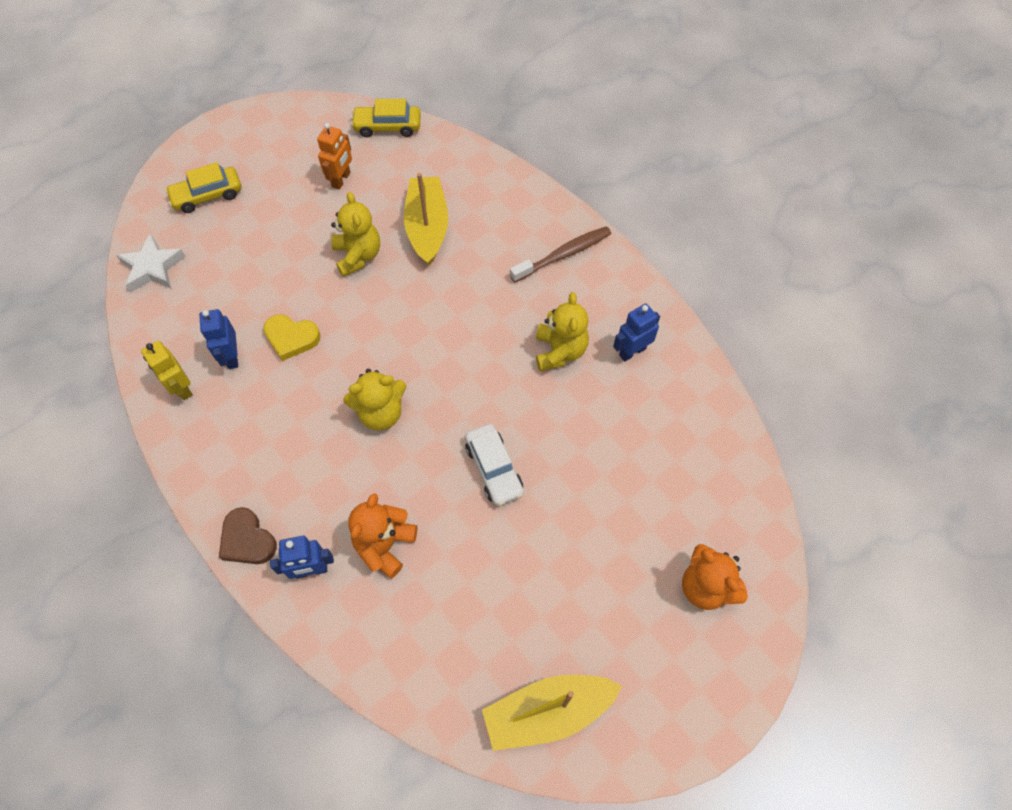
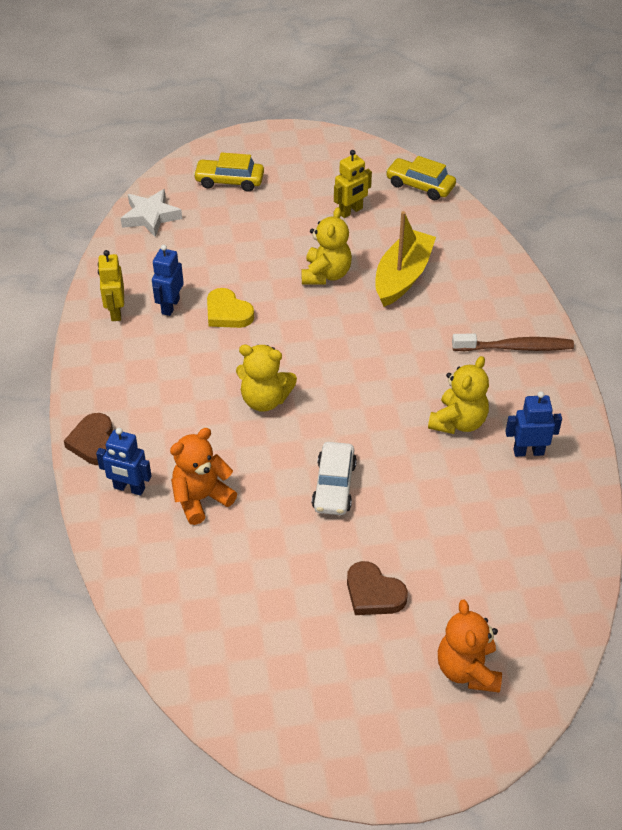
camera: 30 degrees right, 15 degrees down
(341, 180) = (351, 211): orange robot -> yellow robot
(548, 712) = (254, 691): yellow boat -> none
(589, 557) = (373, 593): none -> brown heart

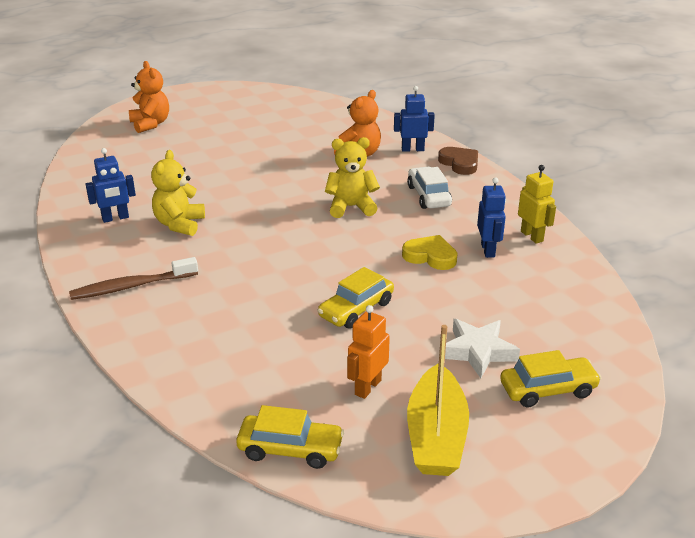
camera: 160 degrees right, 15 degrees down
(150, 217) = (594, 324): white star -> white star (478, 351)
(326, 274) = (356, 309): yellow teddy bear -> yellow car
(334, 486) = (268, 174): white car -> white car (429, 196)
(351, 211) = (367, 387): yellow robot -> orange robot
(373, 593) = (218, 138): brown heart -> none
(402, 277) = (270, 325): yellow boat -> yellow boat (436, 435)

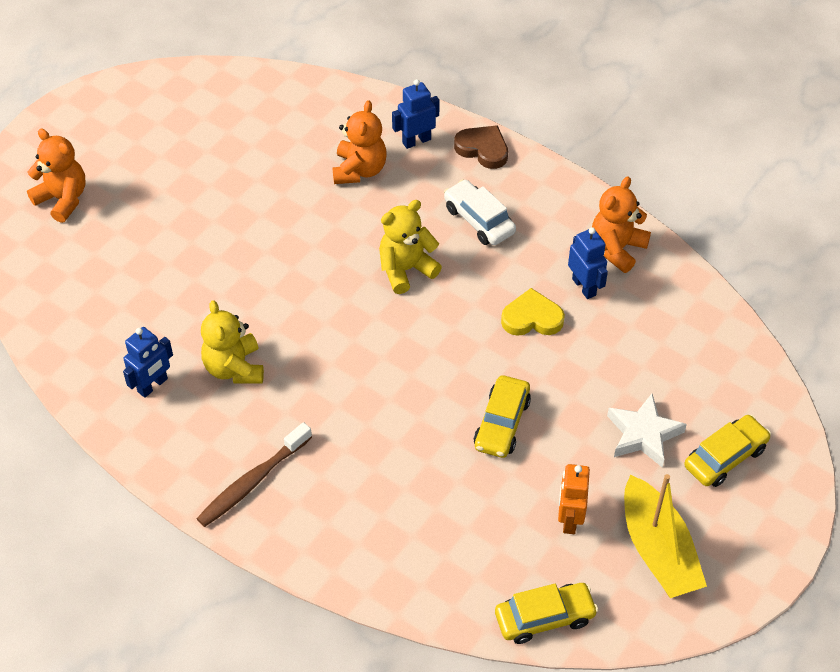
camera: 25 degrees left, 20 degrees up
(532, 236) = (617, 248): yellow robot -> orange teddy bear

